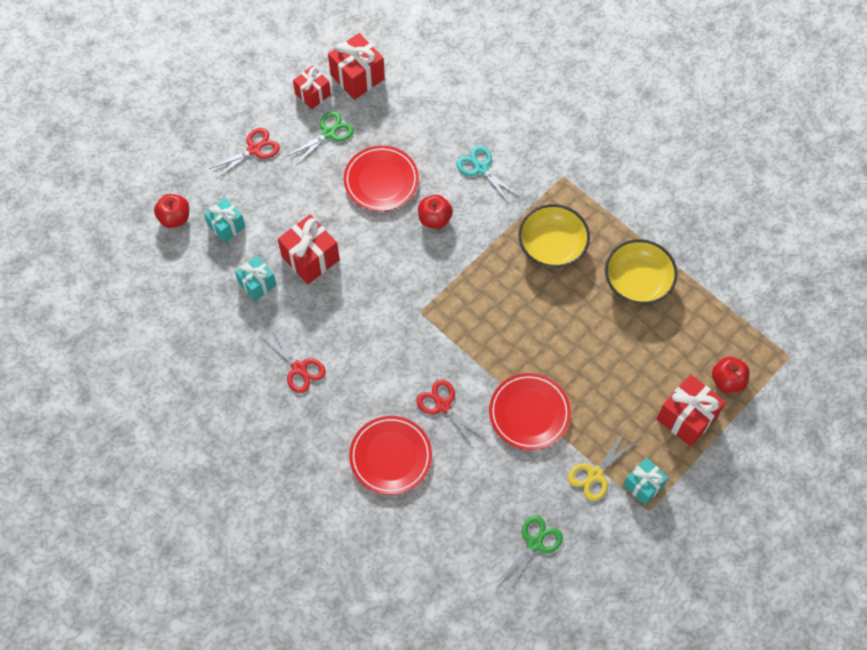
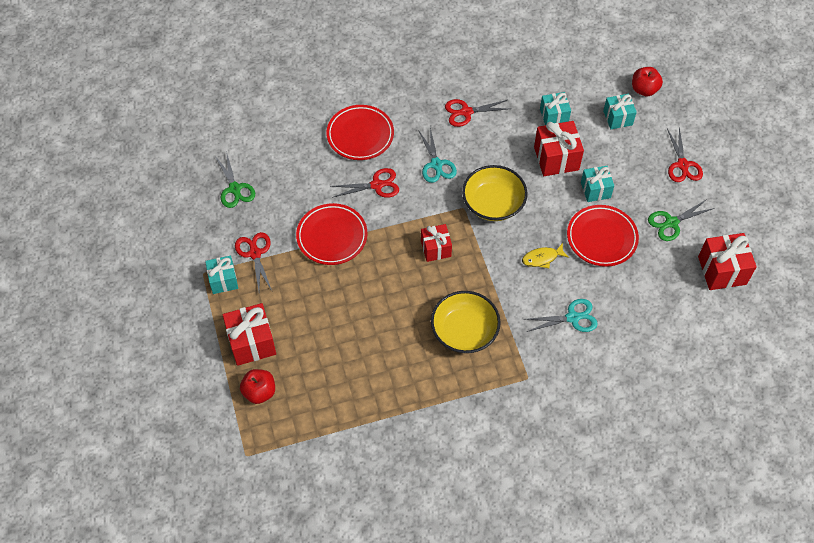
camera: 120 degrees right, 5 degrees down
(313, 94) = (719, 229): red gift -> red gift (435, 249)
(328, 133) = (671, 222): green scissors -> green scissors turned 75 degrees clockwise
(328, 209) = (595, 190): none -> turquoise gift
(383, 363) = (436, 164): none -> turquoise scissors
(434, 219) = (542, 258): red apple -> yellow fish
(595, 474) = (255, 253): yellow scissors -> red scissors
(637, 281) = (390, 377): yellow bowl -> yellow bowl (493, 203)

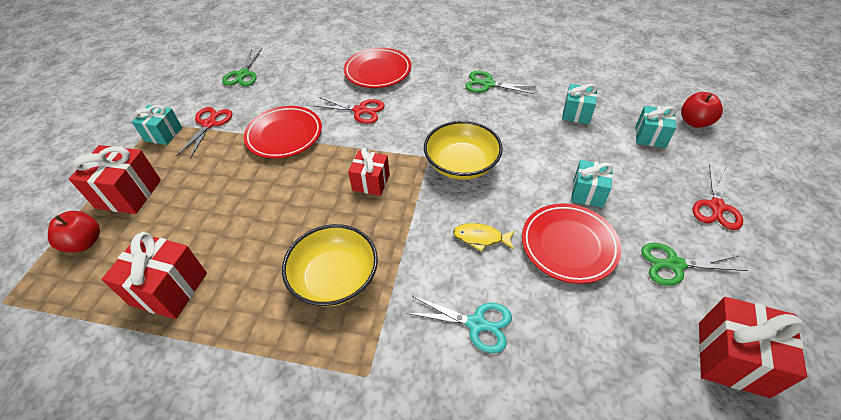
camera: 30 degrees right, 10 degrees down
(436, 164) = (428, 113): turquoise scissors -> none
(466, 112) = (487, 84): red scissors -> green scissors
(556, 158) = (557, 149): red gift -> red gift (169, 289)

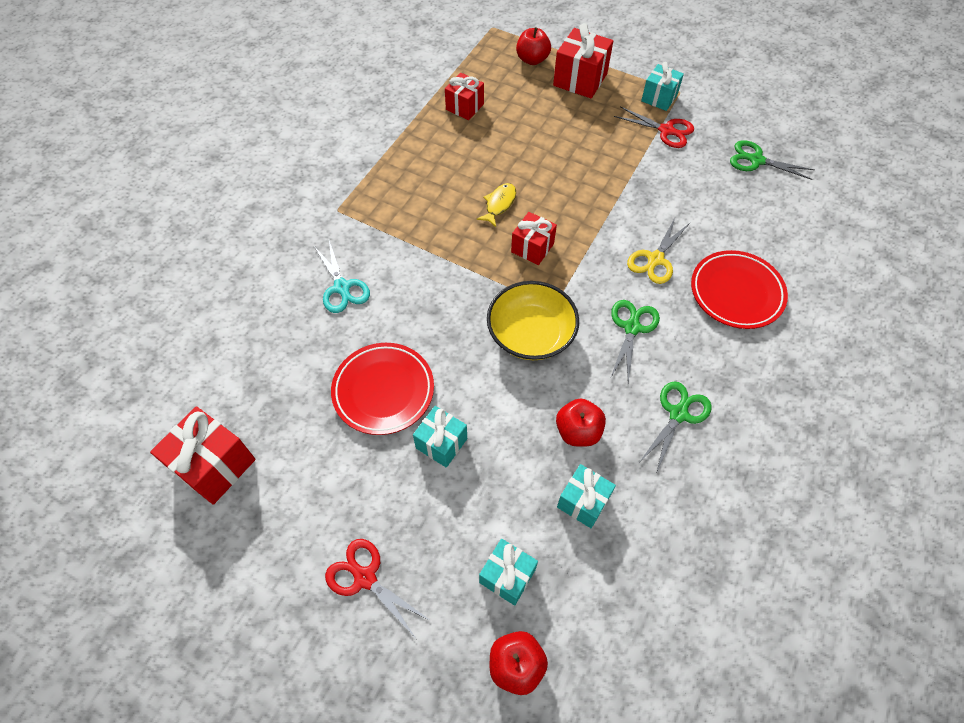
camera: 105 degrees right, 10 degrees up
(169, 289) = (464, 107): red gift -> red gift, size x0.65
(284, 135) = (629, 188): red plate -> none
(335, 278) = (429, 204): yellow bowl -> none
(360, 110) = (655, 259): red scissors -> yellow scissors
(476, 324) = (342, 287): turquoise scissors -> turquoise scissors turned 60 degrees counterclockwise
(481, 238) = (425, 319): yellow fish -> yellow fish (499, 204)
(529, 124) = (578, 431): none -> red apple
(674, 264) = (318, 478): green scissors -> green scissors (632, 328)

